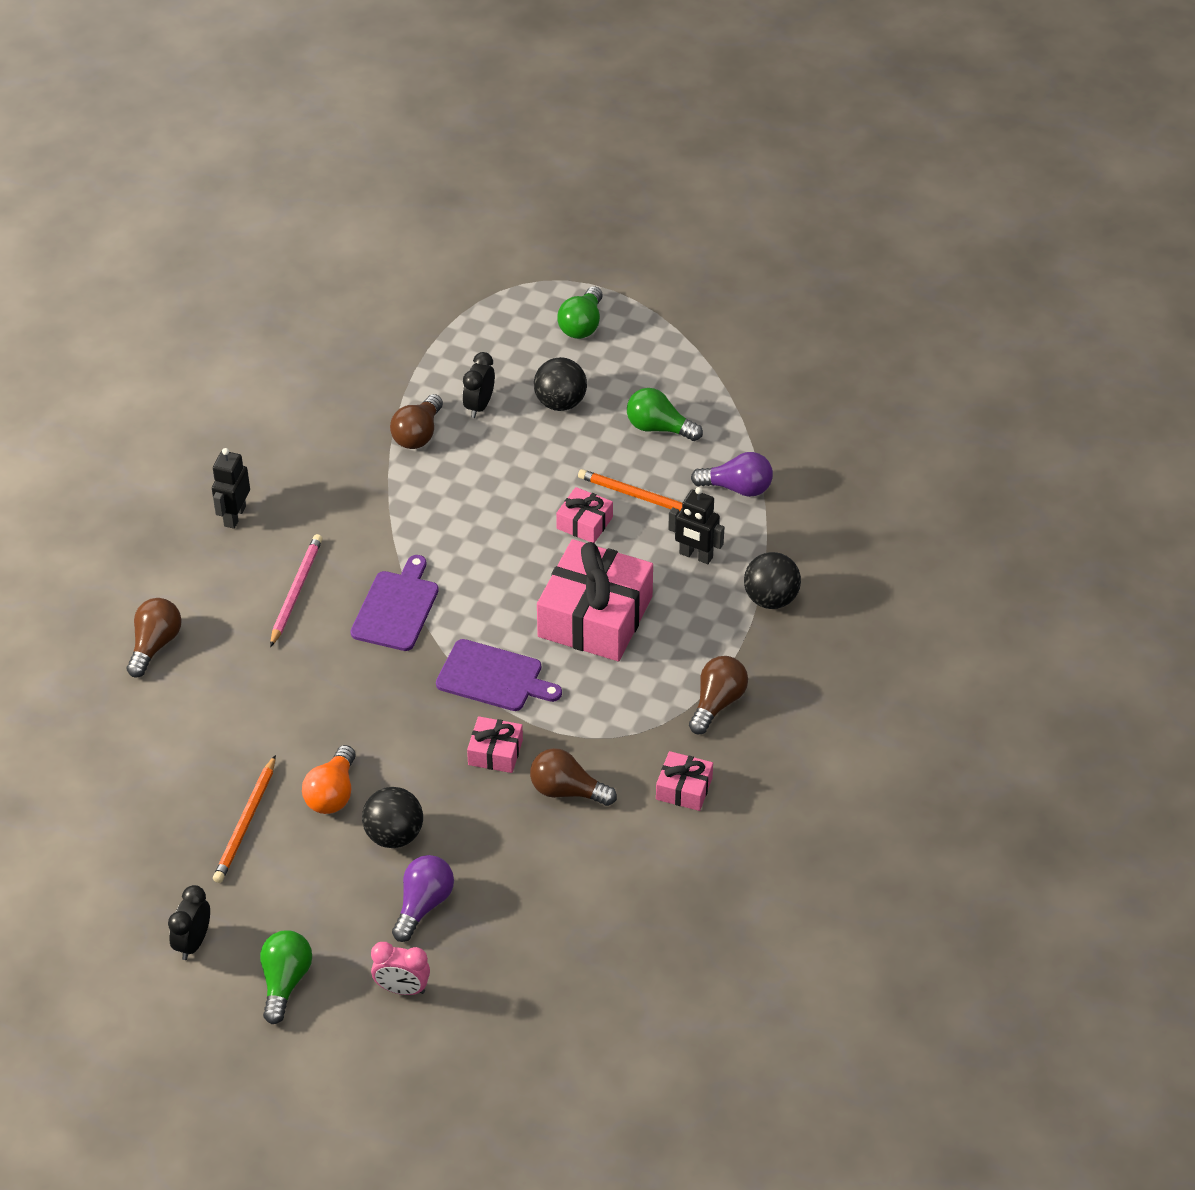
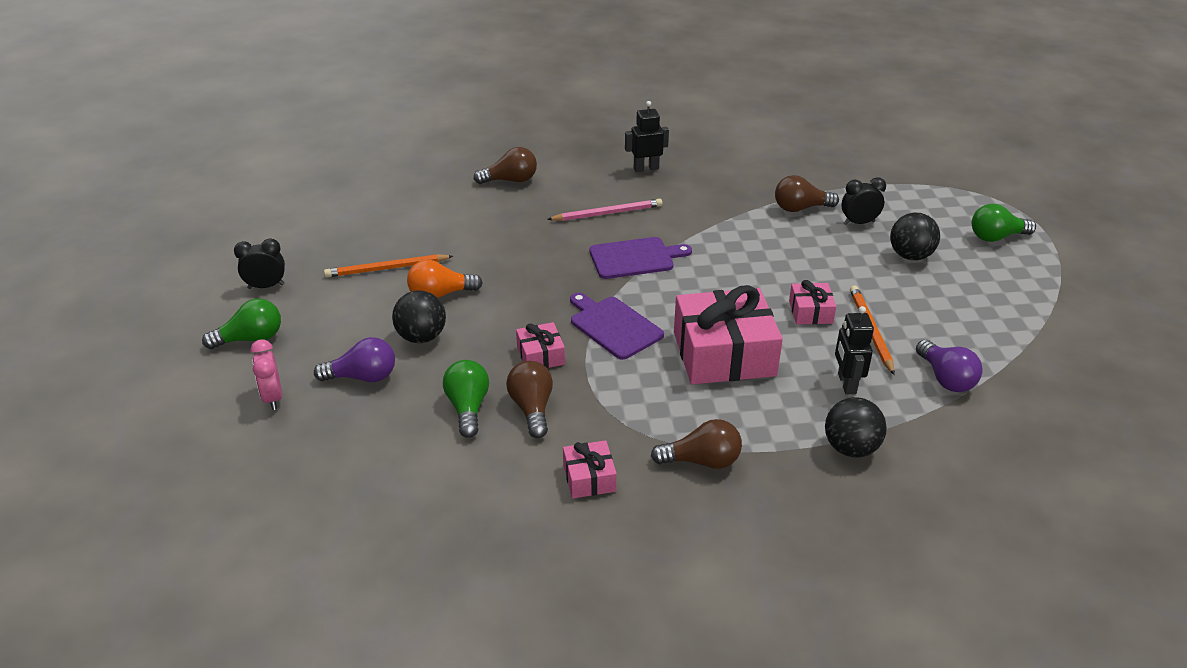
camera: 60 degrees right, 10 degrees down
(493, 677) = (613, 326): purple cutting board -> purple cutting board turned 150 degrees clockwise
(659, 428) = (951, 312): green light bulb -> green light bulb (468, 408)

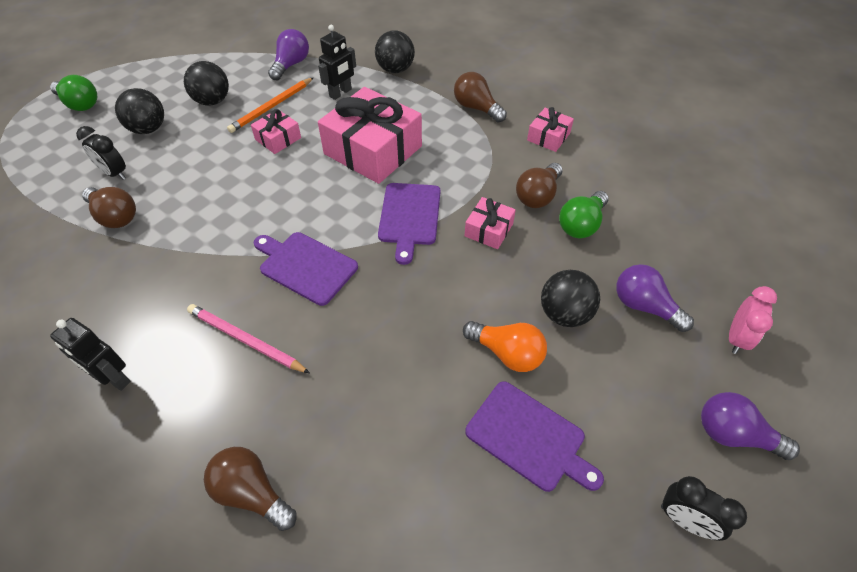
camera: 135 degrees left, 15 degrees up
(251, 339) = (734, 434): green light bulb -> purple light bulb
(387, 268) = (529, 437): orange pencil -> purple cutting board
(922, 303) = (212, 101): none -> black ball

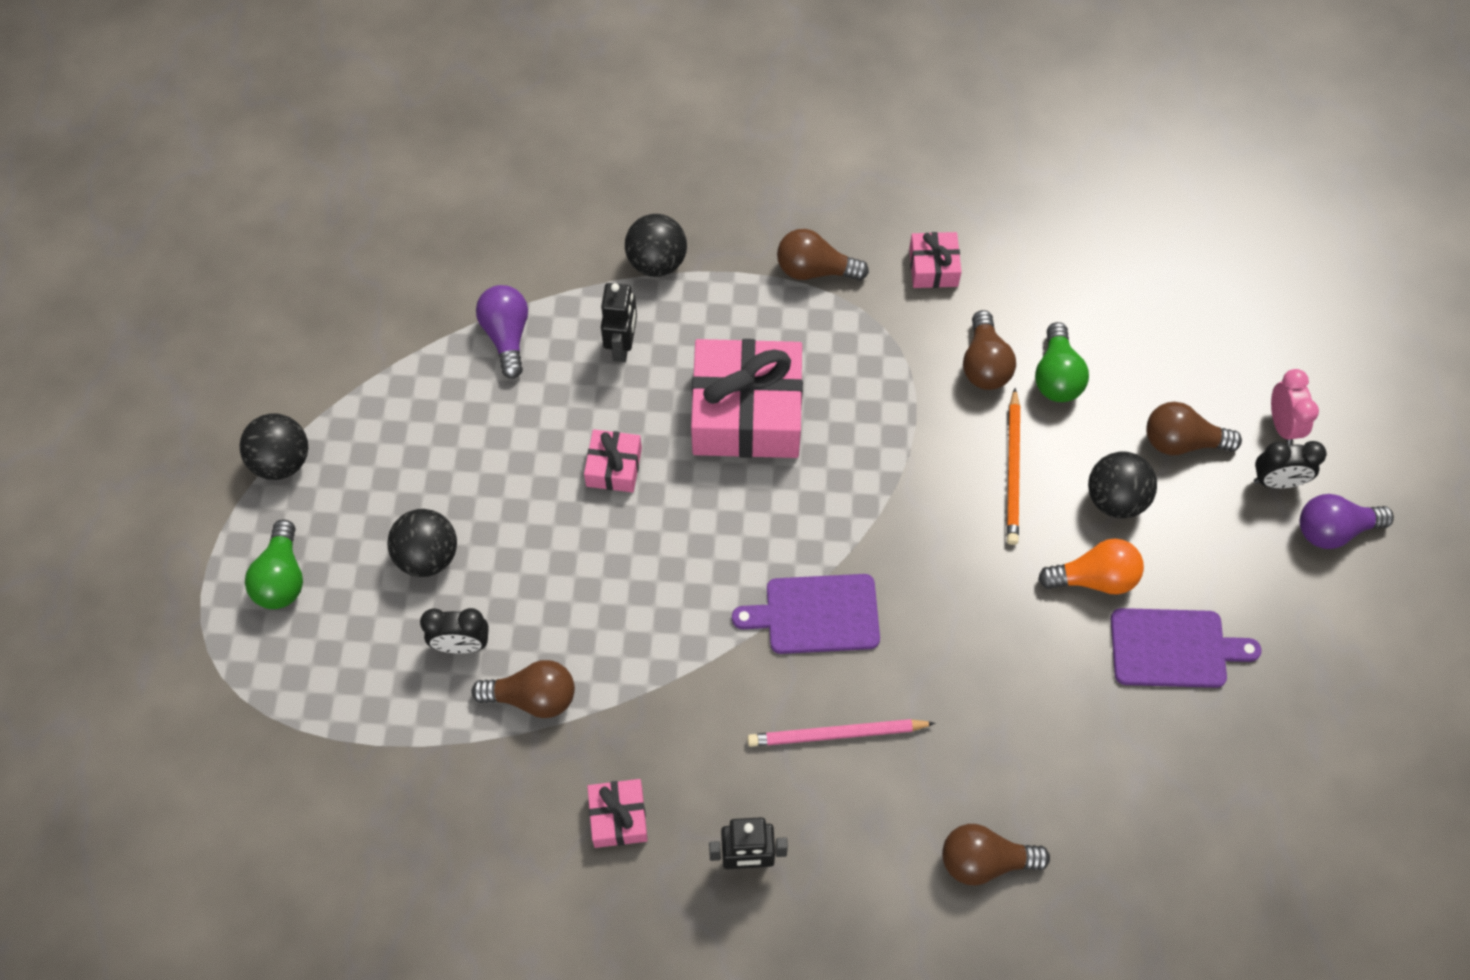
camera: 35 degrees left, 10 degrees up
(80, 104) = (282, 578): green light bulb -> green light bulb turned 90 degrees clockwise
(212, 101) = (464, 461): black ball -> black ball (282, 461)
(272, 107) = (554, 423): orange pencil -> orange pencil (1013, 470)
(409, 217) = (871, 481): purple cutting board -> none
(489, 230) = (968, 444): pink gift -> pink gift (618, 817)
(644, 306) = (1182, 442): purple light bulb -> brown light bulb
(684, 520) = (1339, 635): black clock -> black clock (1277, 481)

